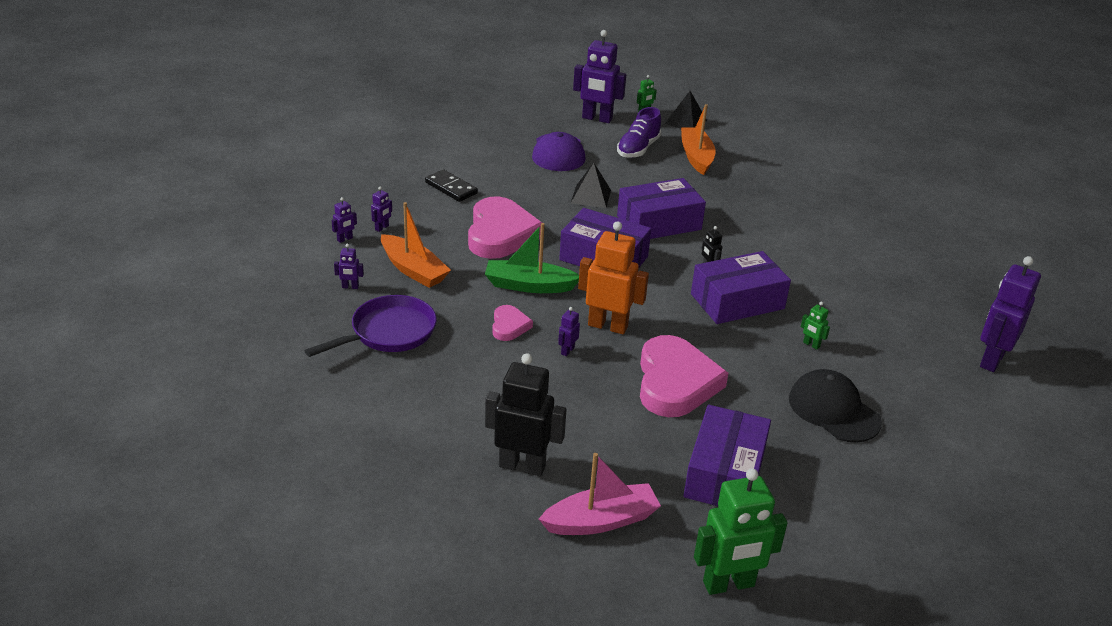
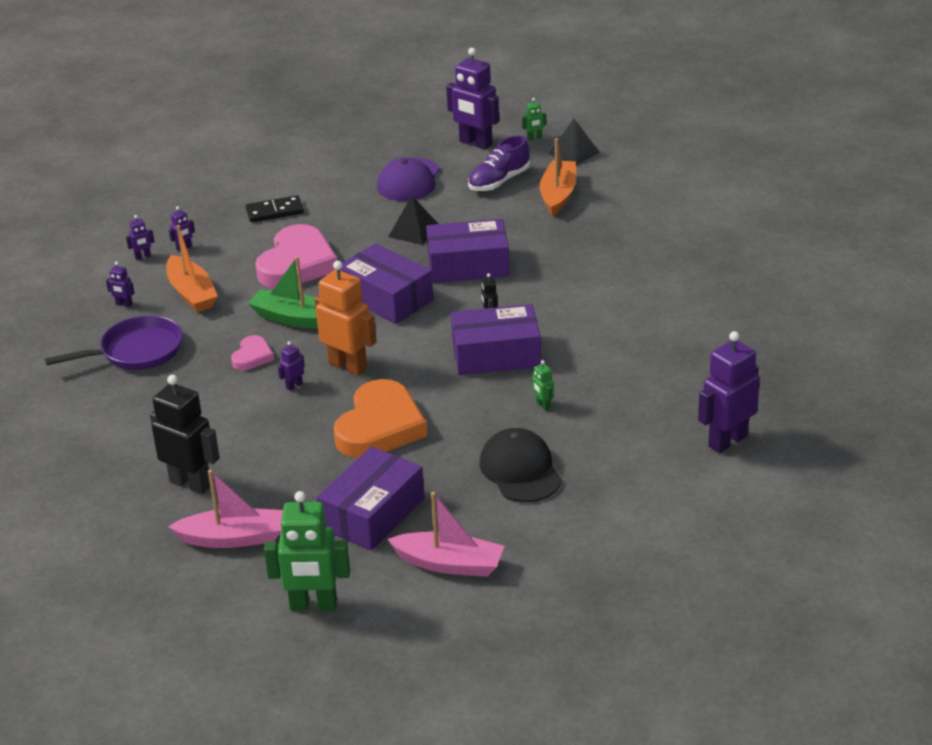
camera: 20 degrees right, 0 degrees up
(451, 188) = (275, 211): black domino -> black domino turned 75 degrees counterclockwise
(675, 382) = (380, 426): pink heart -> orange heart
(833, 517) = (449, 564): none -> pink boat

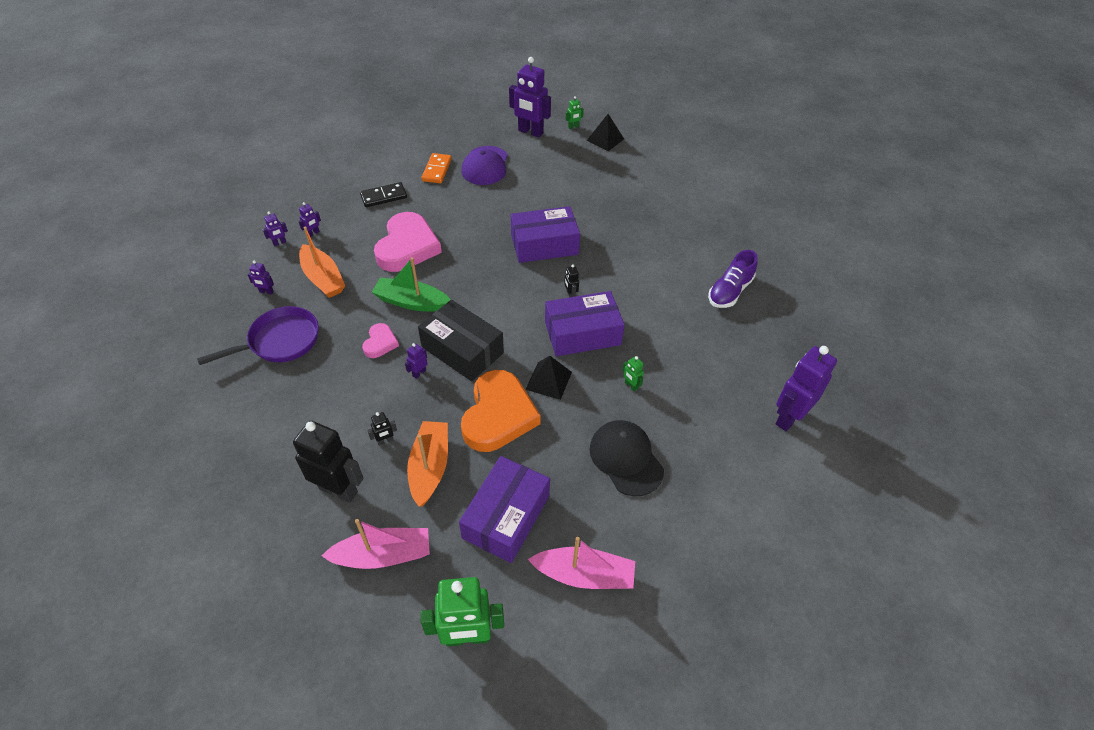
camera: 10 degrees left, 15 degrees up
(247, 444) = (385, 441): none -> black robot
(346, 184) = (437, 170): none -> orange domino
(348, 366) = (462, 350): orange robot -> black box
(386, 298) = (484, 278): purple box -> none
(414, 231) = (496, 213): black pyramid -> black pyramid (549, 380)
(499, 181) = (554, 166): purple shoe -> purple shoe (729, 291)
(558, 195) = (601, 177): orange boat -> orange boat (430, 467)

